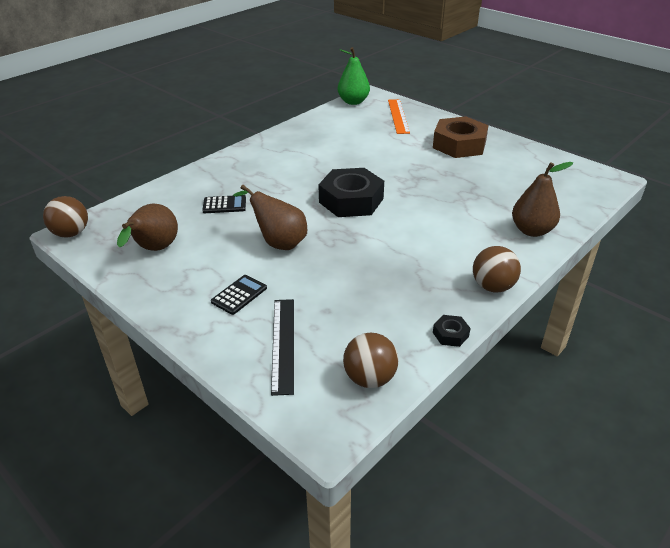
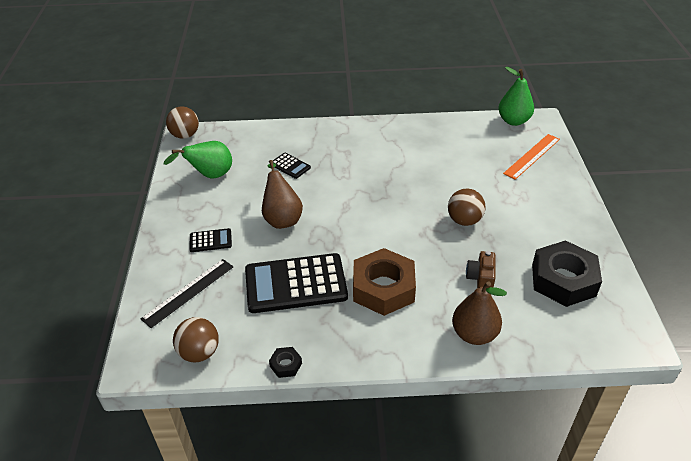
camera: 45 degrees right, 5 degrees up
(154, 250) = (210, 176): brown pear -> green pear
(351, 200) = (376, 215): black nut -> black nut (563, 280)
(366, 278) = (295, 284): none -> black calculator
(459, 144) = (543, 215): brown nut -> brown nut (383, 288)
(482, 197) = (481, 277): none -> brown camera
(492, 286) = (368, 355): brown ball -> brown ball (464, 220)

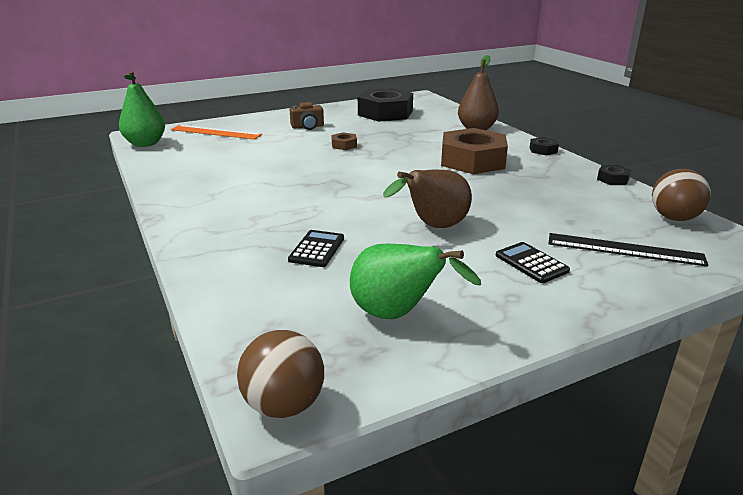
camera: 115 degrees left, 15 degrees down
(295, 284) = (522, 196): black calculator -> none
(383, 356) = (543, 150): none -> black nut
(464, 220) = (344, 145): brown ball -> brown nut
(481, 277) = (413, 133): brown camera -> brown camera (307, 127)

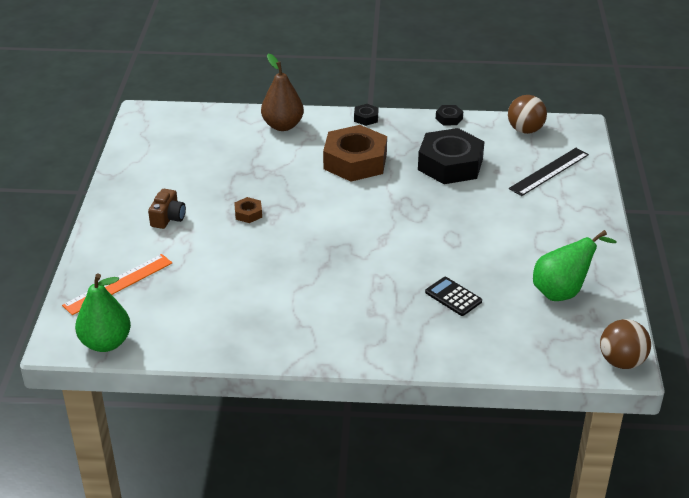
camera: 60 degrees left, 10 degrees up
(385, 113) = (178, 155): black nut -> black nut (450, 164)
(433, 227) = (460, 232): brown pear -> none
(531, 263) = (539, 214): black calculator -> none

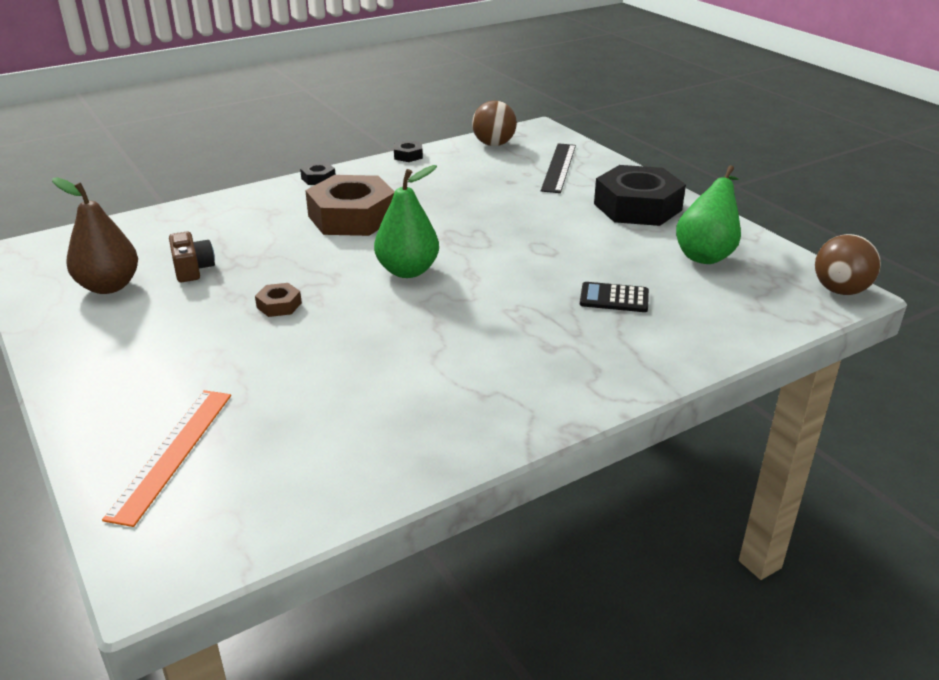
camera: 35 degrees left, 5 degrees down
(106, 343) = (231, 540): green pear -> green pear (407, 271)
(168, 218) = (170, 347): brown camera -> brown camera (192, 269)
(282, 126) = (226, 211): brown pear -> brown pear (109, 286)
(450, 164) = (457, 190): black nut -> black nut (637, 207)

